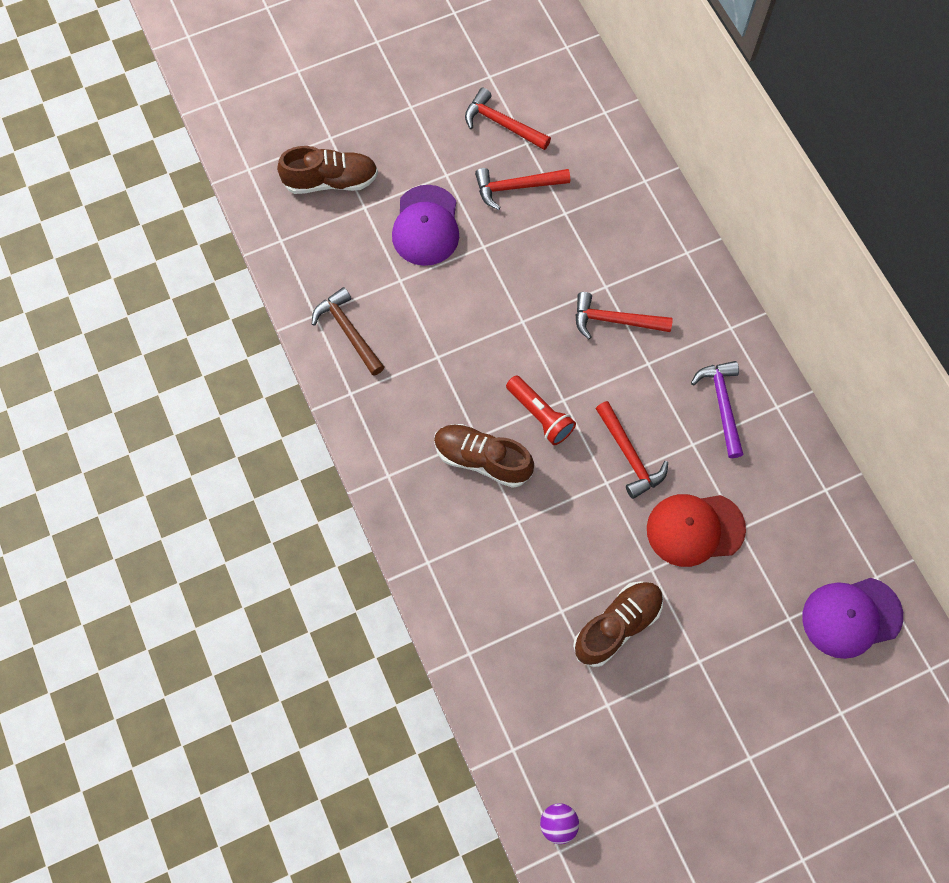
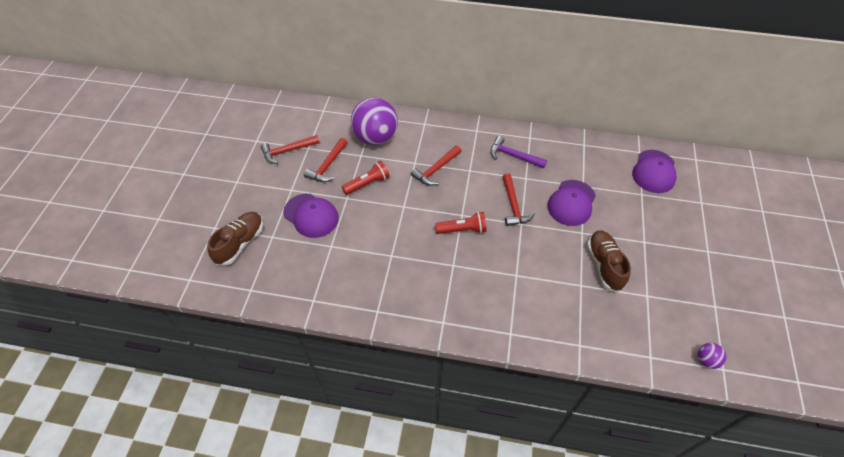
camera: 55 degrees left, 15 degrees down
(348, 331) = (338, 289): brown hammer -> none
(482, 459) = (468, 270): brown shoe -> none
(525, 254) = (367, 183): none -> red flashlight
(610, 209) = (375, 137): none -> purple ball
(629, 455) = (513, 206): red hammer -> red hammer turned 75 degrees clockwise
(694, 529) = (571, 203): red cap -> purple cap

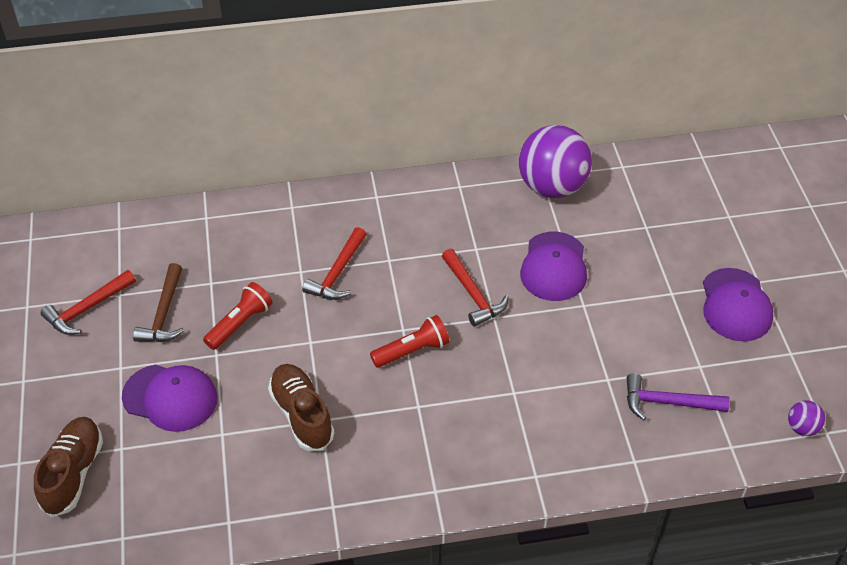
camera: 20 degrees left, 5 degrees down
(327, 166) = (164, 314): red hammer -> brown hammer
(375, 137) = (223, 249): purple ball -> purple ball (552, 187)
(513, 156) = (445, 220): purple hammer -> purple hammer (667, 402)
(604, 265) = (629, 341): brown shoe -> brown shoe (302, 415)
(654, 171) = (652, 190): purple cap -> purple cap (735, 305)

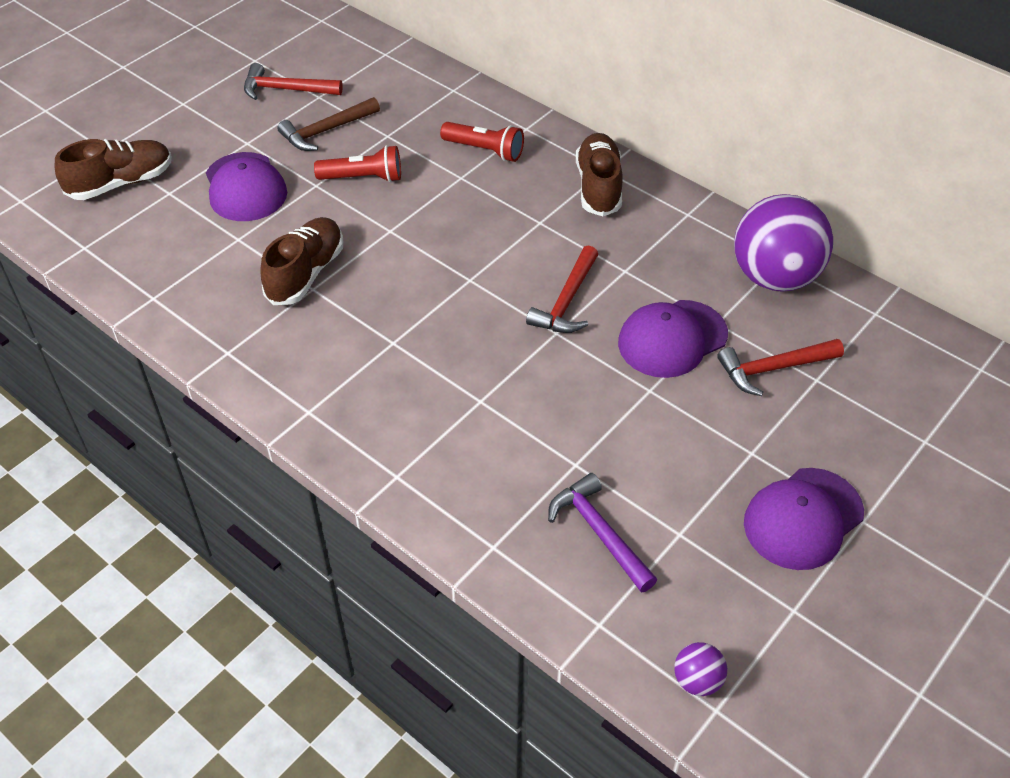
camera: 50 degrees right, 0 degrees up
(337, 273) = (485, 200): red hammer -> red hammer (773, 369)
(389, 210) = (598, 187): none -> brown shoe
(412, 350) = (452, 300): red flashlight -> red flashlight (485, 150)

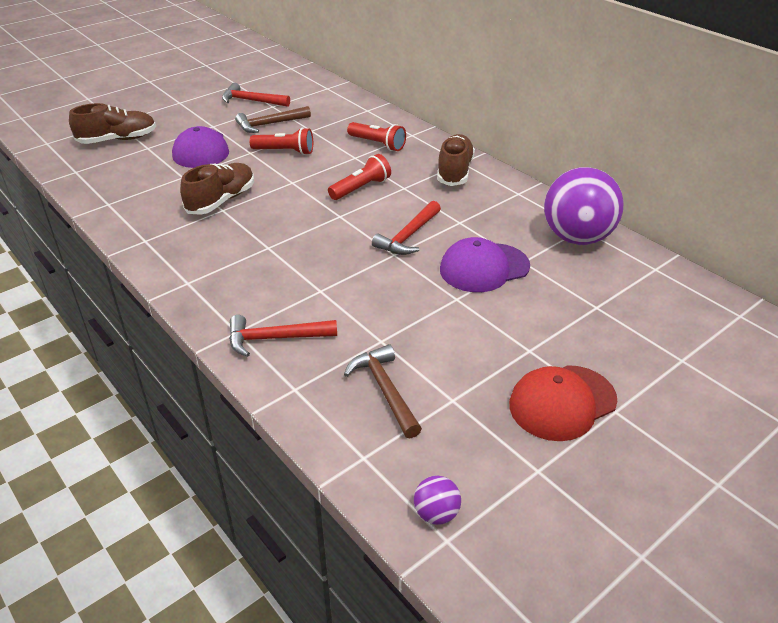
camera: 10 degrees right, 10 degrees down
(484, 230) = (361, 188): none -> red flashlight
(599, 532) = (385, 390): purple hammer -> brown hammer
(773, 369) = (561, 296): red hammer -> red hammer (275, 338)
(803, 519) = (562, 402): purple cap -> red cap

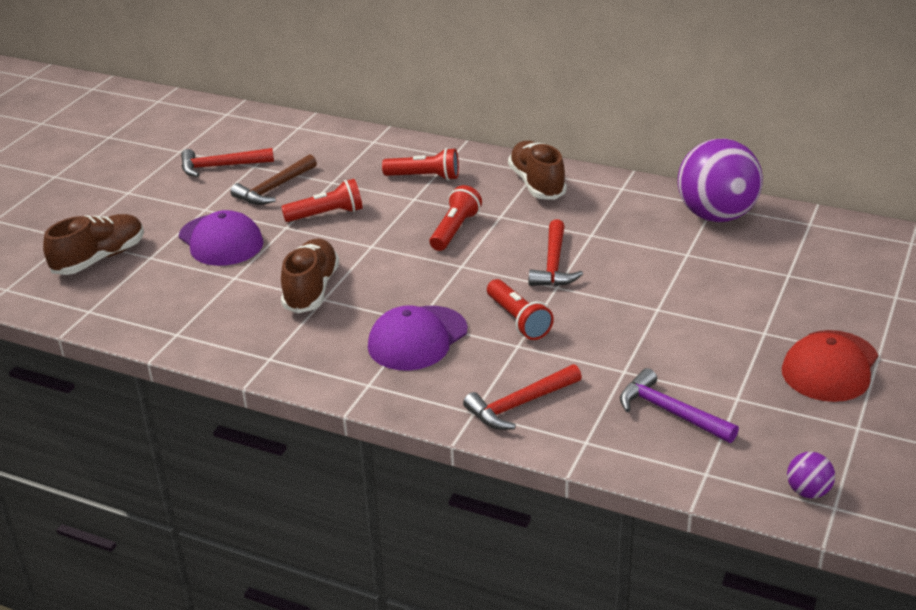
camera: 25 degrees left, 5 degrees down
(340, 271) = (518, 320): none -> red flashlight
(385, 390) = (670, 412): brown hammer -> purple hammer
(484, 268) = (656, 272): purple cap -> purple cap (417, 338)

